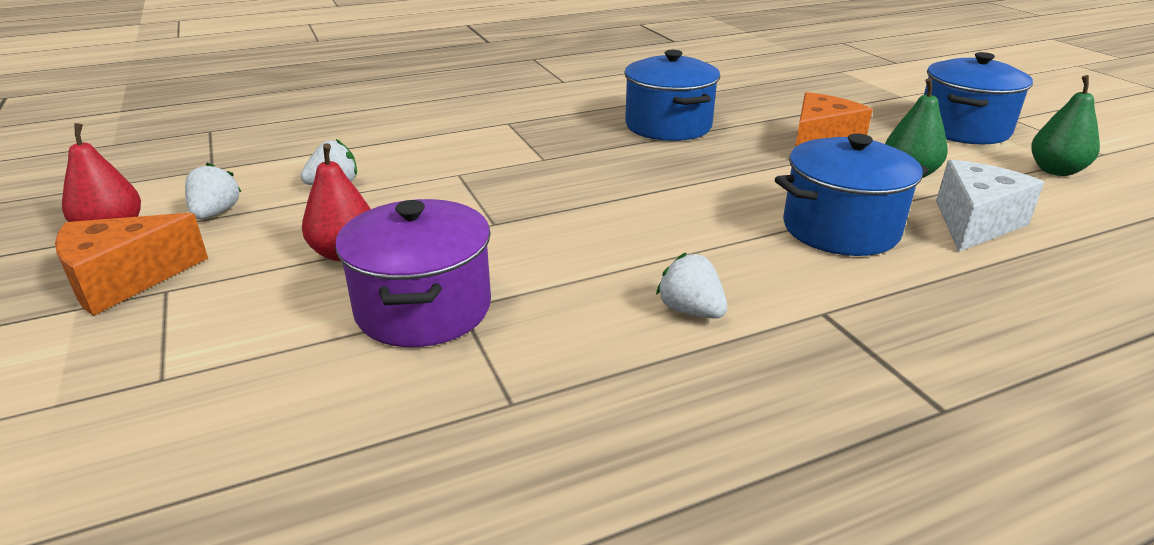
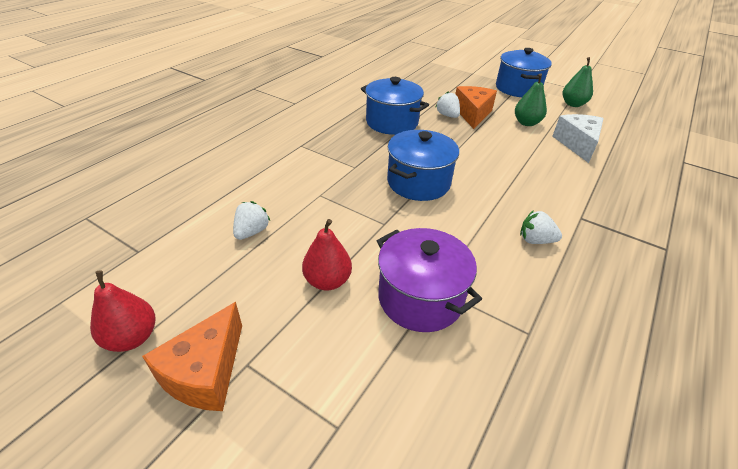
camera: 35 degrees left, 10 degrees up
(215, 213) = (196, 288): white strawberry -> white strawberry (447, 115)
(840, 229) = (537, 166): blue pot -> blue pot (418, 182)

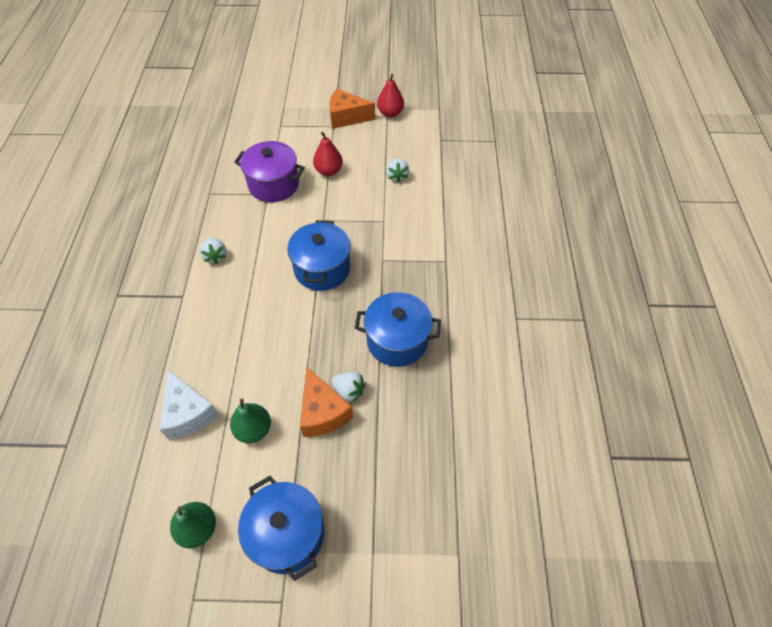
camera: 150 degrees right, 15 degrees up
(205, 372) = (346, 117): orange cheese -> orange cheese turned 75 degrees counterclockwise
(535, 240) = (215, 256): white strawberry -> white strawberry turned 90 degrees clockwise

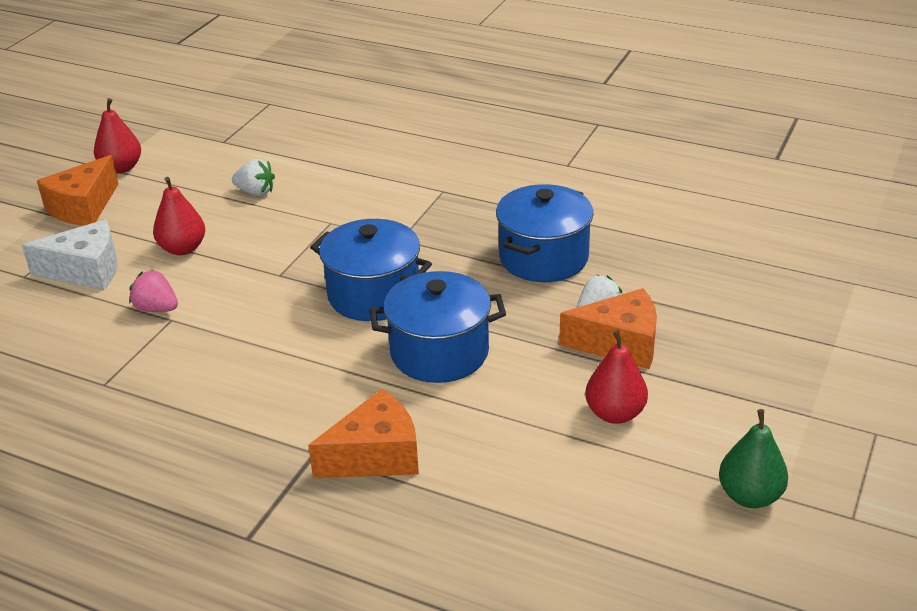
camera: 65 degrees left, 20 degrees down
(186, 323) = (376, 456): none -> orange cheese
(188, 413) = (552, 478): white cheese -> white cheese (86, 271)
(215, 256) = (257, 399): white strawberry -> none
(254, 429) = (615, 413): green pear -> red pear
(273, 185) = (156, 308): purple pot -> pink strawberry
(287, 534) = (786, 410): blue pot -> blue pot (439, 352)

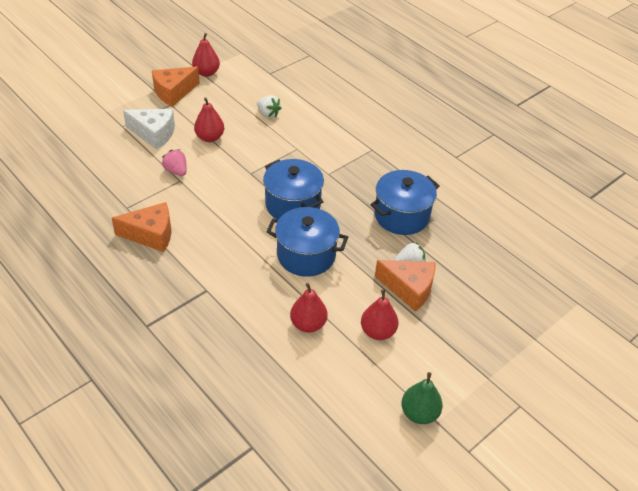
camera: 20 degrees right, 10 degrees up
(376, 456) = (236, 305): orange cheese -> orange cheese (151, 235)
(506, 441) = (308, 324): none -> red pear

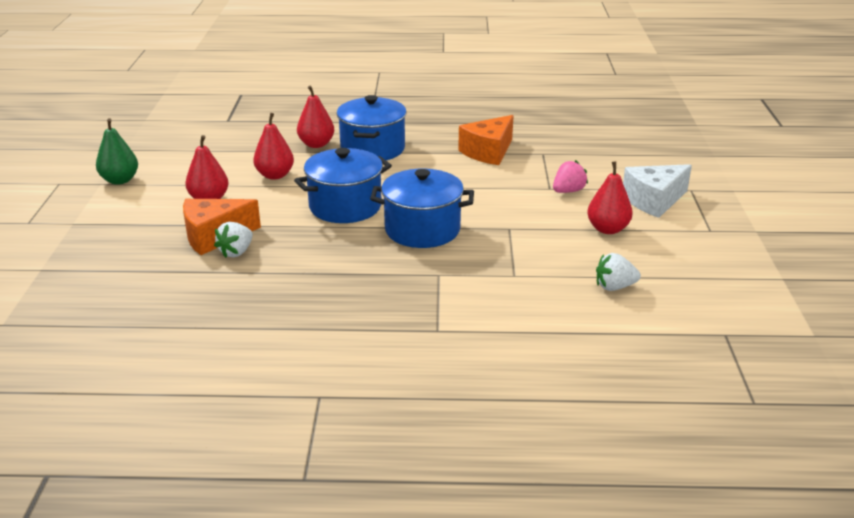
camera: 135 degrees right, 15 degrees down
(173, 92) = (738, 241): orange cheese -> none
(176, 171) = (568, 191): pink strawberry -> pink strawberry turned 45 degrees counterclockwise
(206, 73) = (771, 281): red pear -> red pear (316, 144)
(401, 216) = (300, 285): blue pot -> blue pot (372, 149)

